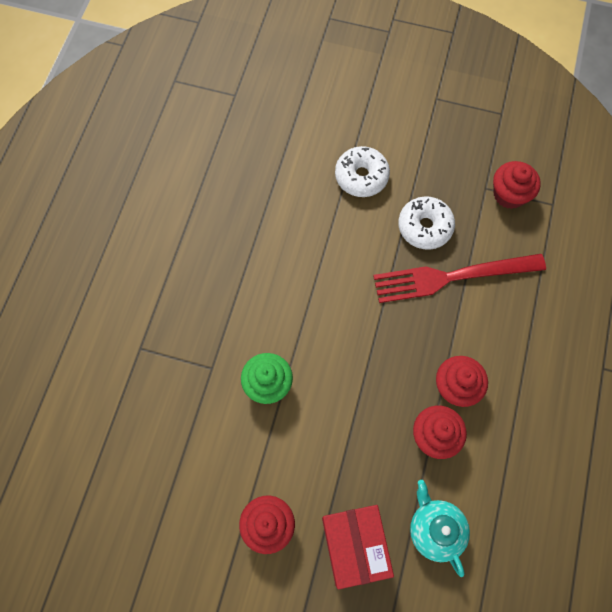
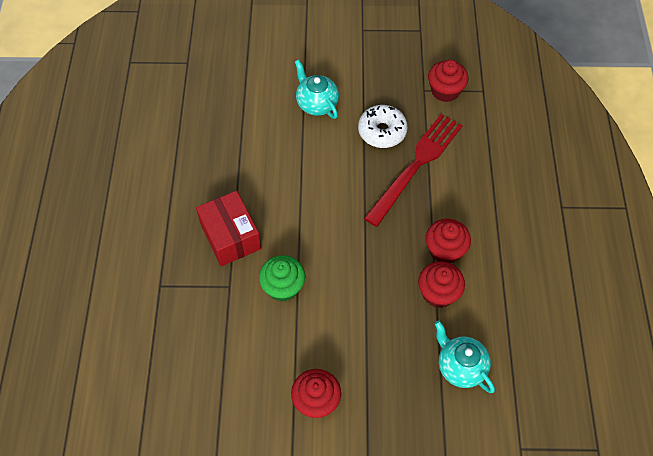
camera: 15 degrees left, 10 degrees down
(355, 545) = (396, 398): red box -> red box (230, 236)
(361, 176) = (316, 104): white donut -> turquoise teapot
(451, 277) = (416, 165): red fork -> red fork turned 150 degrees clockwise

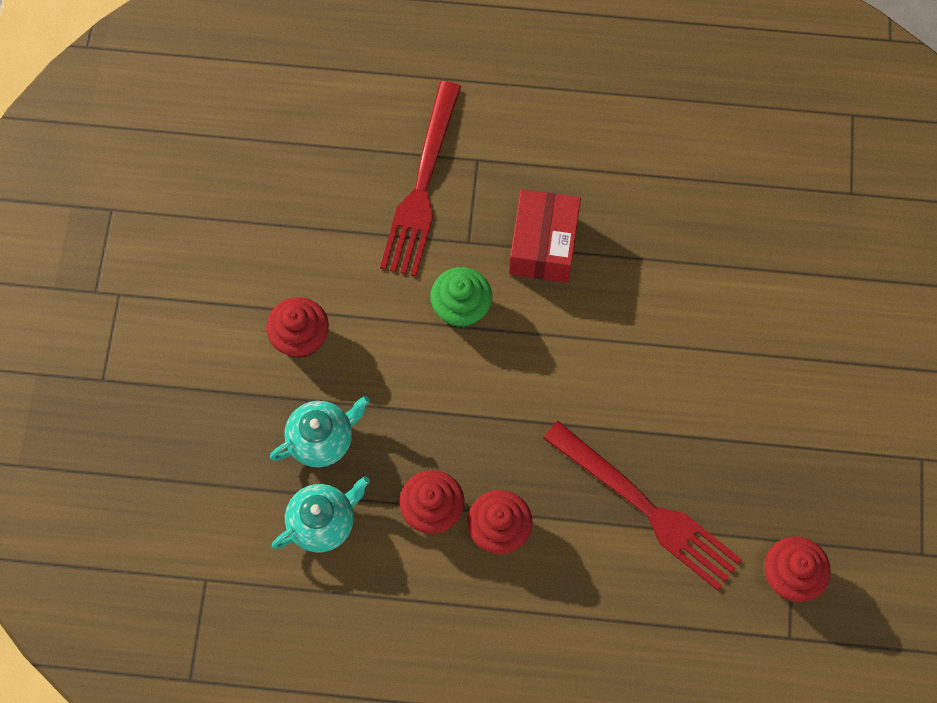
camera: 95 degrees right, 10 degrees up
(182, 323) = (422, 186): none -> red fork
(230, 236) = (543, 245): red box -> red box turned 60 degrees counterclockwise
(316, 104) = (768, 374): turquoise teapot -> turquoise teapot (322, 439)
(382, 131) = (712, 466): white donut -> none

